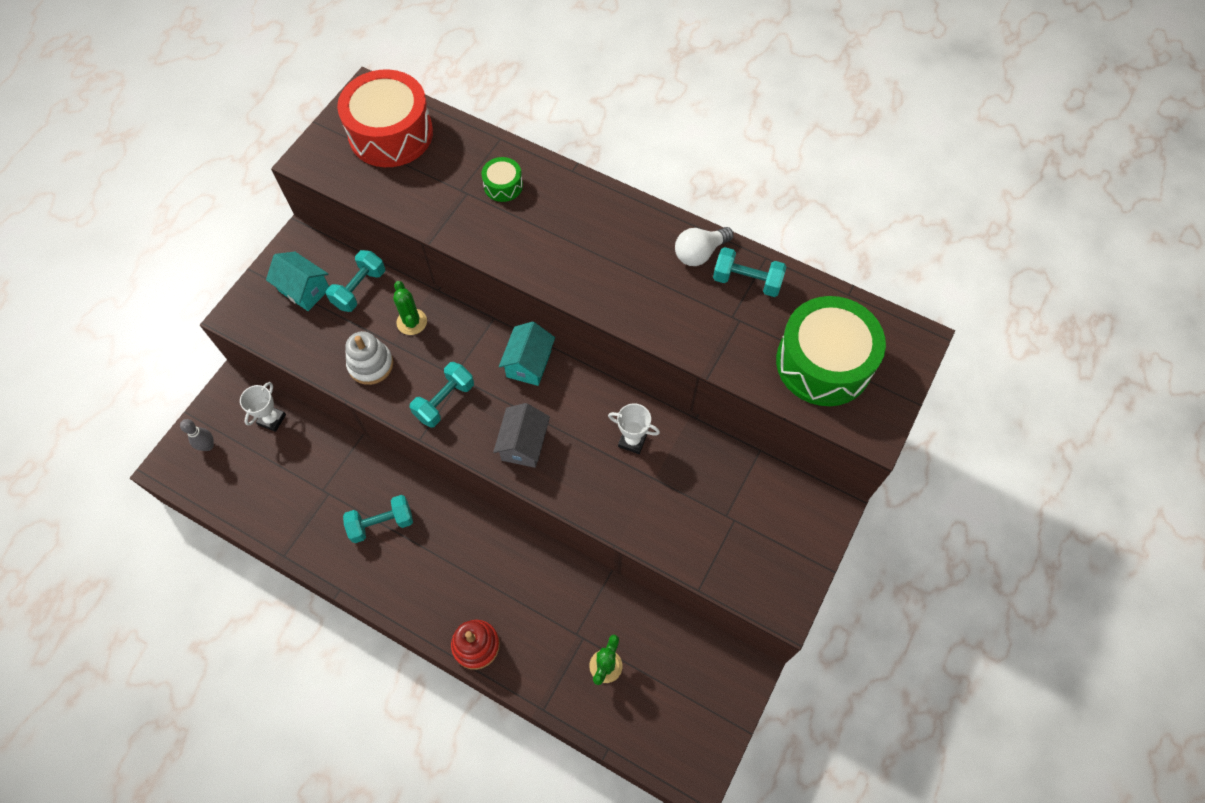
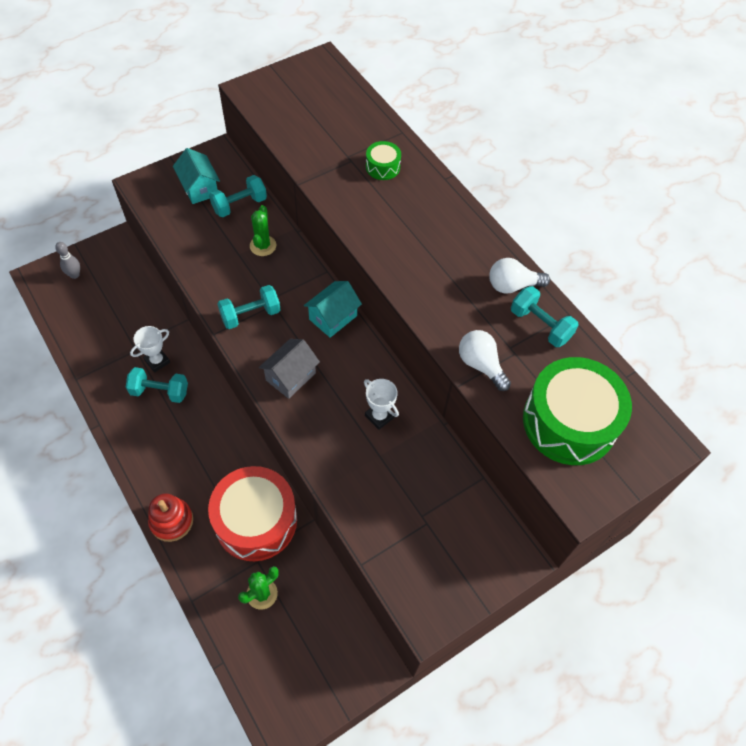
camera: 25 degrees right, 5 degrees down
(272, 419) = (130, 277): white trophy -> white trophy (157, 361)
(371, 364) = (213, 262): white stacking toy -> none
(391, 134) = (321, 95): red drum -> red drum (256, 521)
(715, 347) = (481, 365): none -> white light bulb

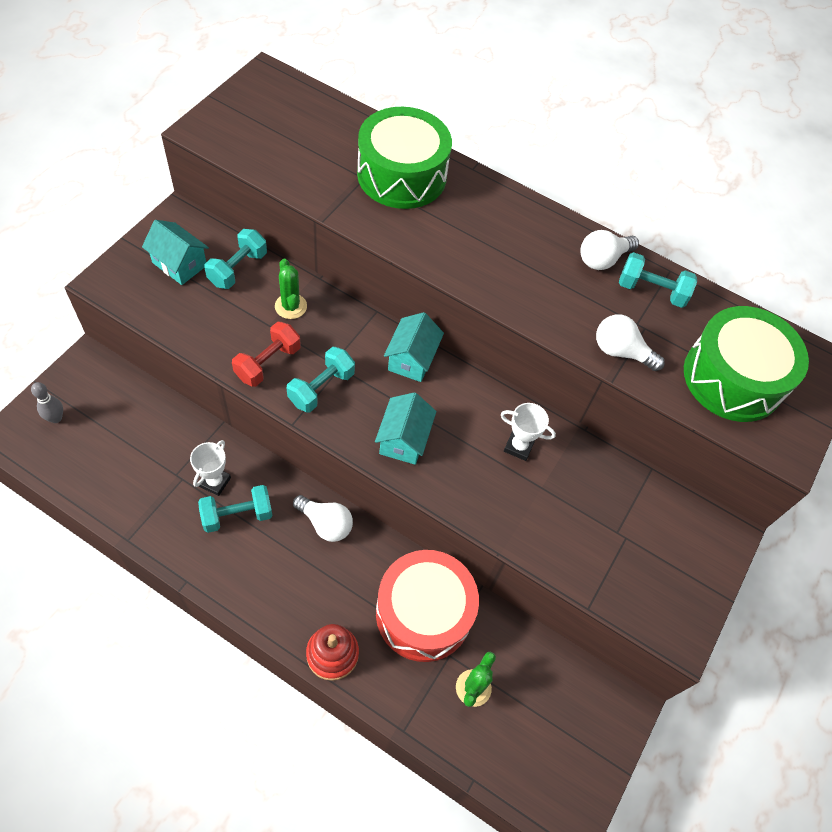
camera: 30 degrees left, 0 degrees up
(219, 423) = (325, 524): none -> white light bulb
(222, 282) = (268, 363): none -> red dumbbell
(290, 376) = (403, 439): grey house -> turquoise house
(382, 167) = (402, 175): green drum -> green drum, size x2.22

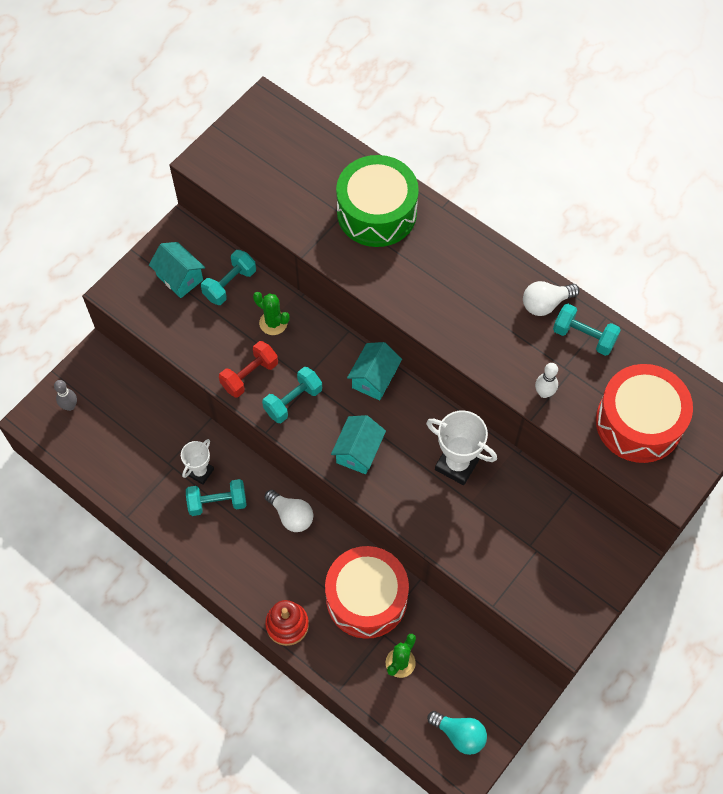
camera: 15 degrees right, 5 degrees up
(291, 306) = (273, 323): green cactus -> green cactus turned 45 degrees counterclockwise
(518, 446) = (457, 464): white trophy -> white trophy, size x1.59
(556, 771) = (459, 734): none -> turquoise light bulb
(620, 352) = (544, 393): white light bulb -> white bowling pin
(733, 378) = (639, 422): green drum -> red drum

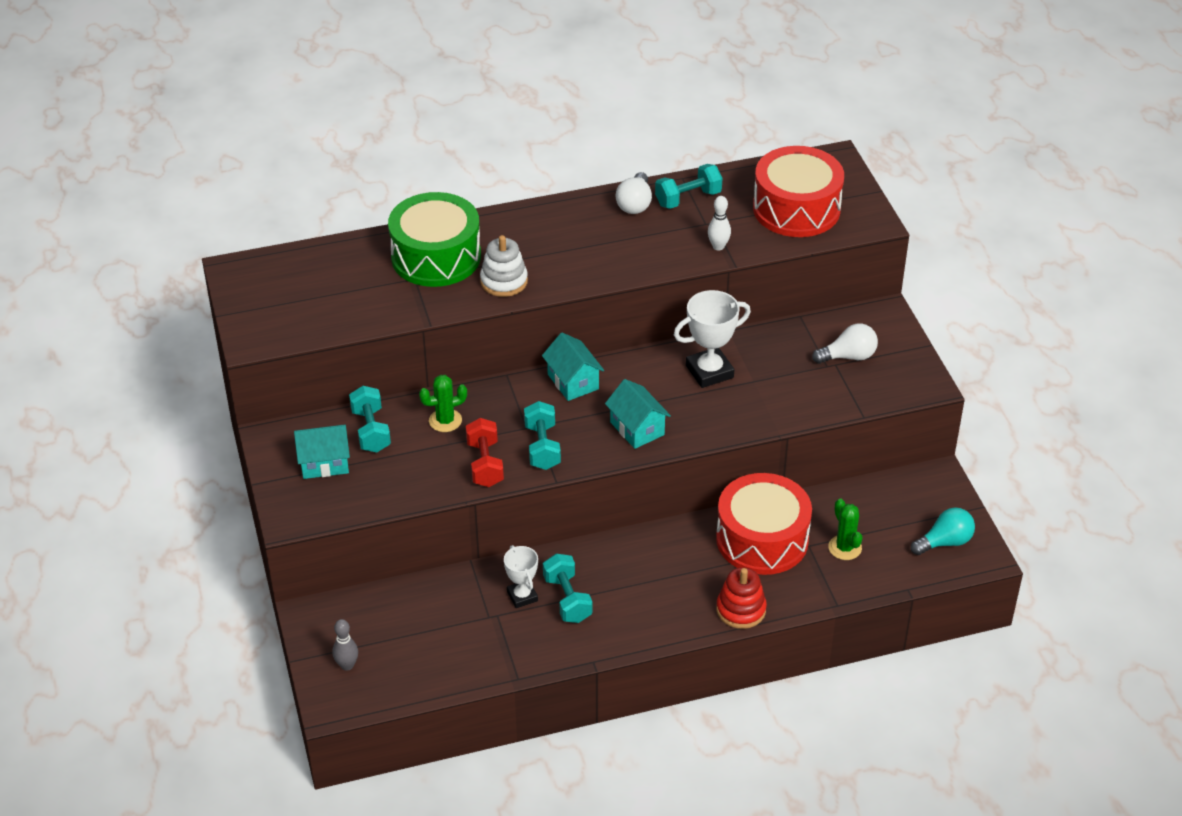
camera: 55 degrees left, 20 degrees down
(217, 502) = (567, 599): turquoise dumbbell -> turquoise dumbbell turned 45 degrees counterclockwise
(291, 516) = (631, 551): white light bulb -> white light bulb (848, 356)
(385, 272) = (504, 281): none -> white stacking toy

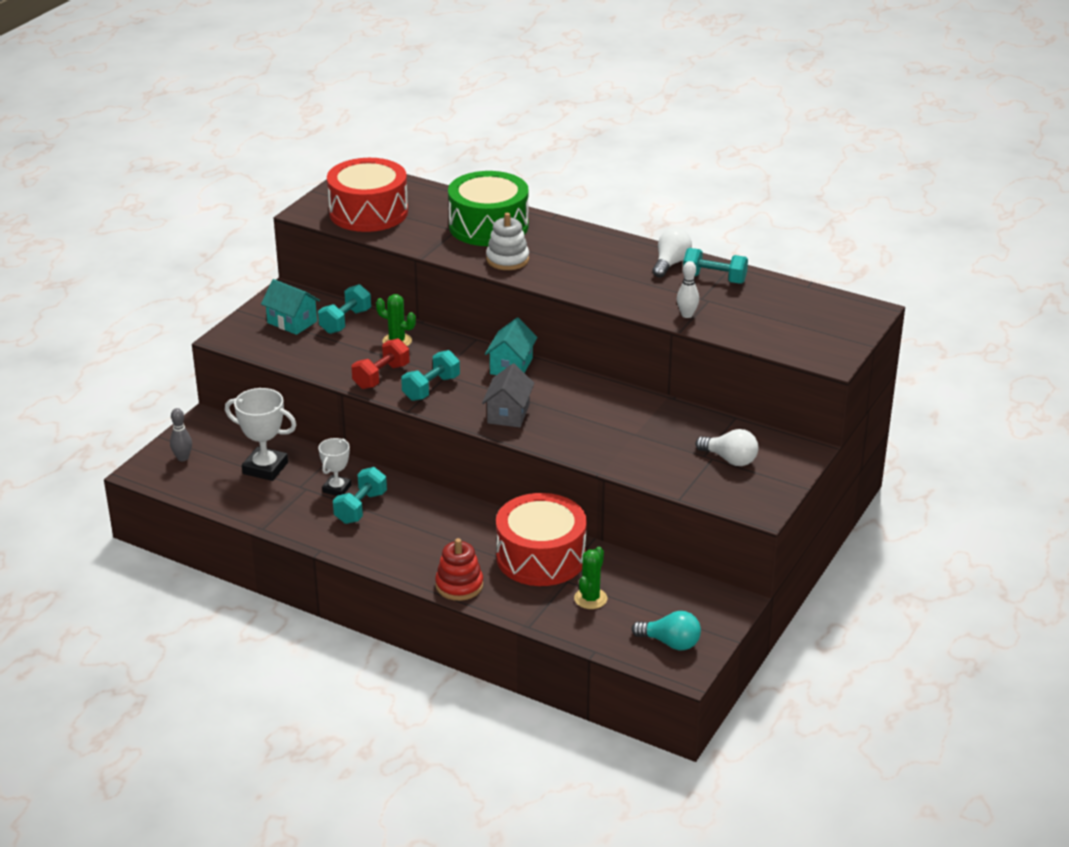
camera: 45 degrees right, 10 degrees down
(635, 204) = (670, 263): white light bulb -> white light bulb turned 150 degrees clockwise
(637, 428) = (508, 414): turquoise house -> grey house
(709, 372) = (612, 412): white trophy -> white trophy (265, 468)
(796, 209) = (785, 323): red drum -> red drum (368, 212)

